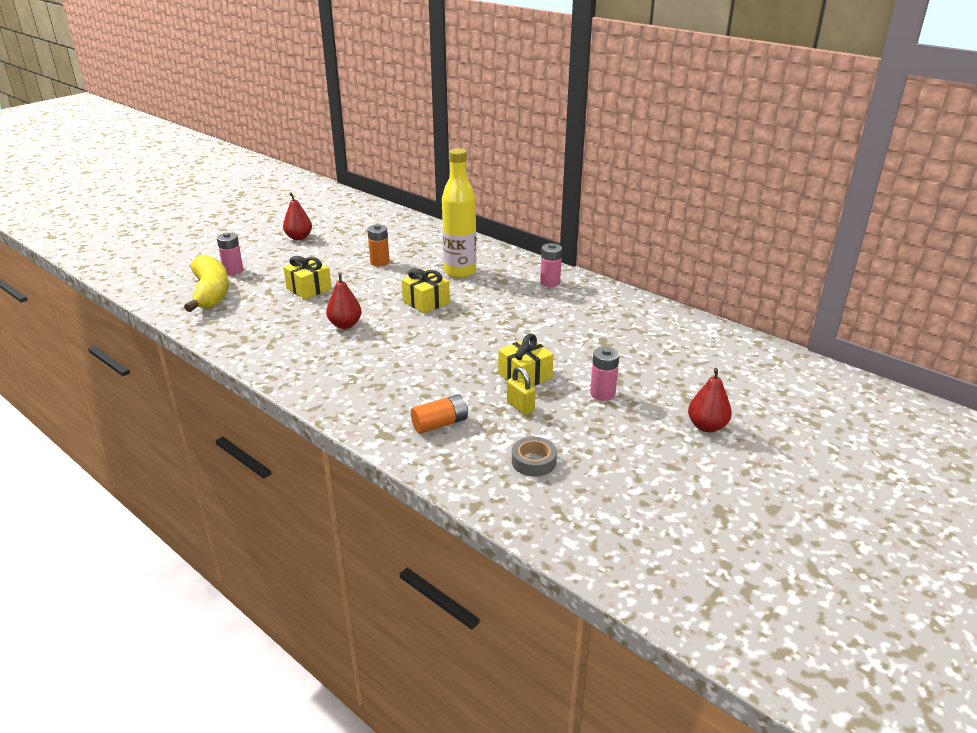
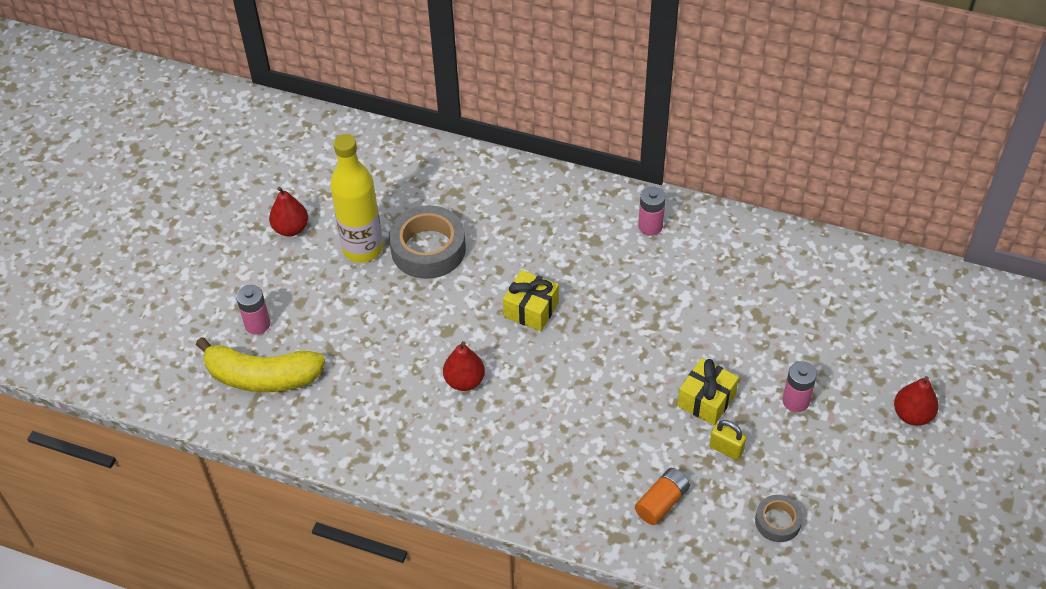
camera: 20 degrees left, 20 degrees up
(210, 293) = (262, 376): yellow banana -> yellow banana turned 135 degrees clockwise
(309, 289) = (377, 329): yellow gift -> none
(379, 262) = (428, 249): orange battery -> grey tape
(460, 272) = (536, 238): yellow bottle -> yellow bottle (363, 249)

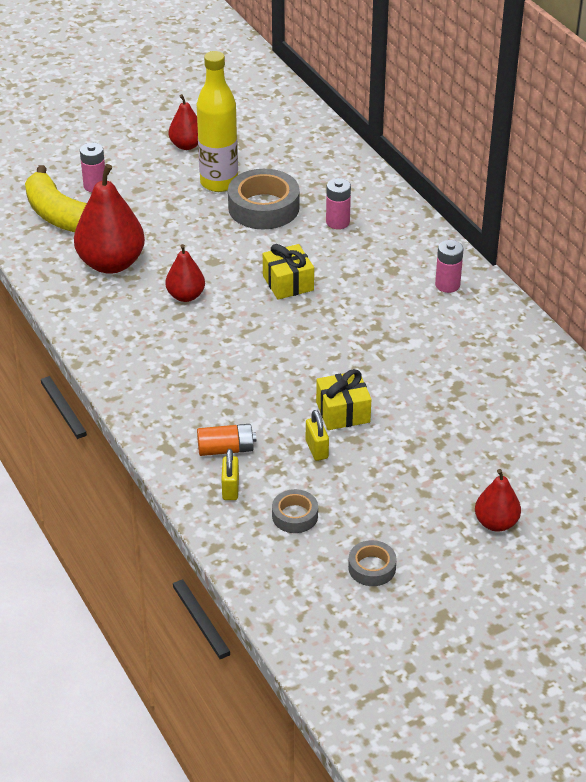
camera: 40 degrees right, 10 degrees down
(365, 393) = (111, 263): none -> red pear
(706, 536) = (230, 489): none -> yellow padlock
(795, 401) = (412, 455): pink battery -> pink battery (337, 222)
(878, 522) = (372, 568): none -> grey tape

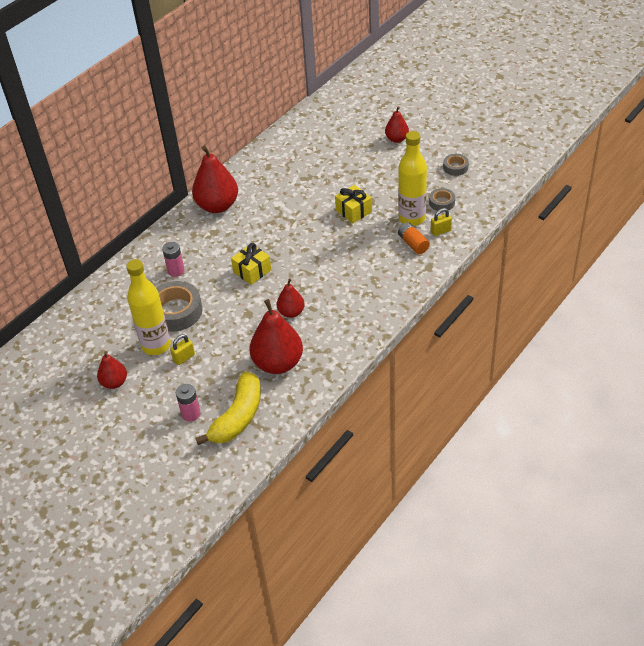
camera: 110 degrees left, 5 degrees up
(282, 468) = (412, 218): none -> yellow bottle
(316, 449) = (389, 211): yellow padlock -> yellow padlock (184, 358)
(447, 285) = (217, 206): pink battery -> red pear

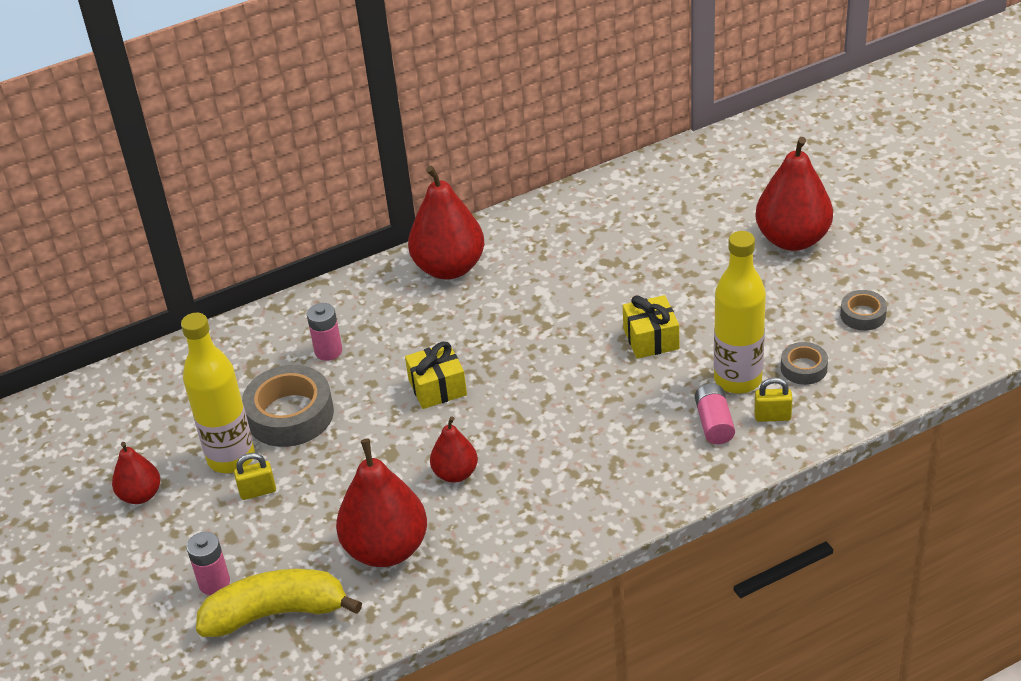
camera: 25 degrees right, 5 degrees down
(237, 417) = (276, 613): yellow banana -> yellow banana turned 150 degrees counterclockwise
(396, 139) = (792, 239): red pear -> red pear, size x1.81
(413, 244) = (714, 423): orange battery -> pink battery

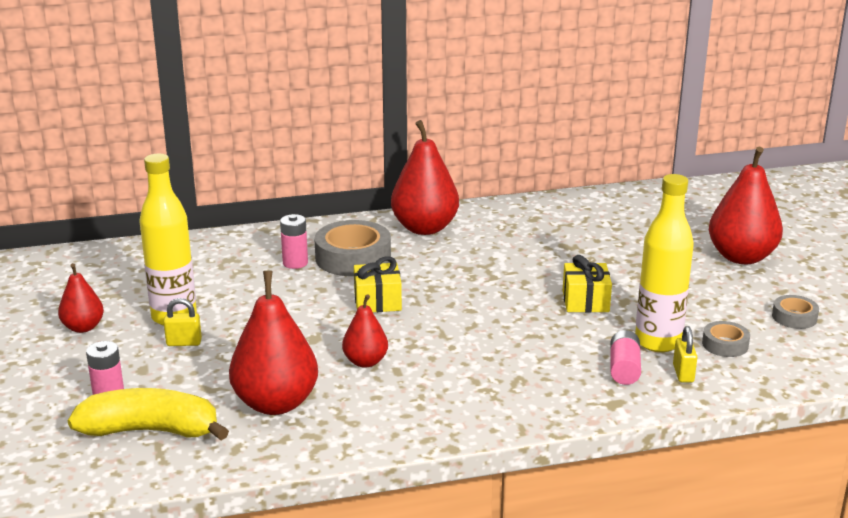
camera: 10 degrees right, 15 degrees down
(290, 414) = (240, 297): grey tape -> grey tape (353, 258)
(772, 416) = (683, 373): yellow padlock -> yellow padlock turned 75 degrees clockwise

